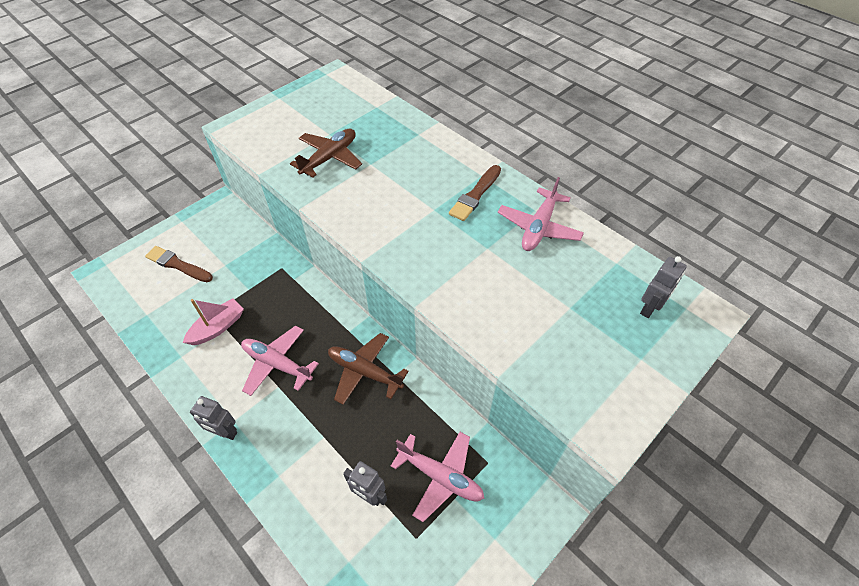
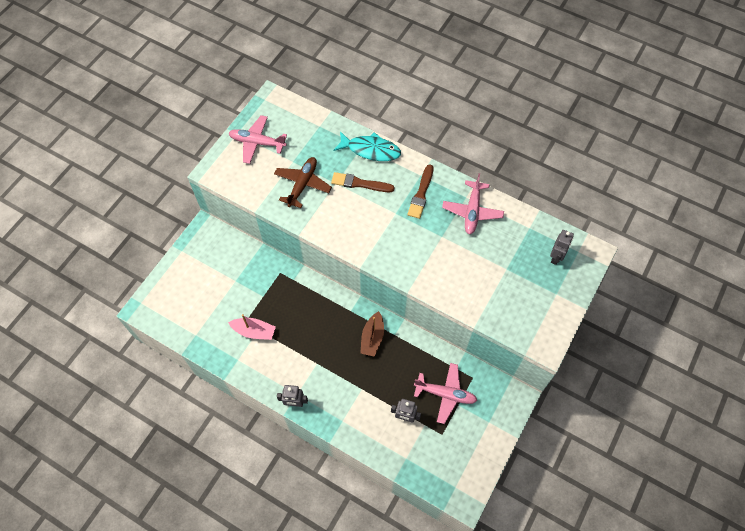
camera: 15 degrees left, 10 degrees up
(178, 265) = (198, 289): brown brush -> brown brush (360, 183)
(218, 327) = (254, 331): pink boat -> pink boat turned 75 degrees clockwise
(277, 364) = (309, 347): pink plane -> pink plane (257, 143)
(364, 372) = (372, 338): brown plane -> brown boat
(428, 139) = (370, 150): none -> turquoise fish

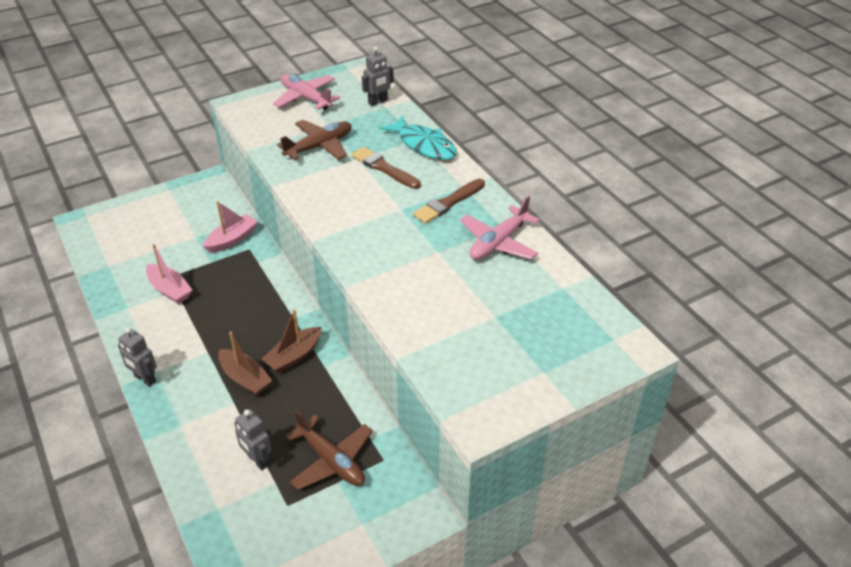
camera: 30 degrees right, 20 degrees down
(262, 271) = (232, 239): none -> pink boat
(355, 369) = (245, 378): none -> brown boat
(445, 394) = (331, 461): pink plane -> brown plane
(556, 257) = (575, 332): grey robot -> grey robot (378, 102)

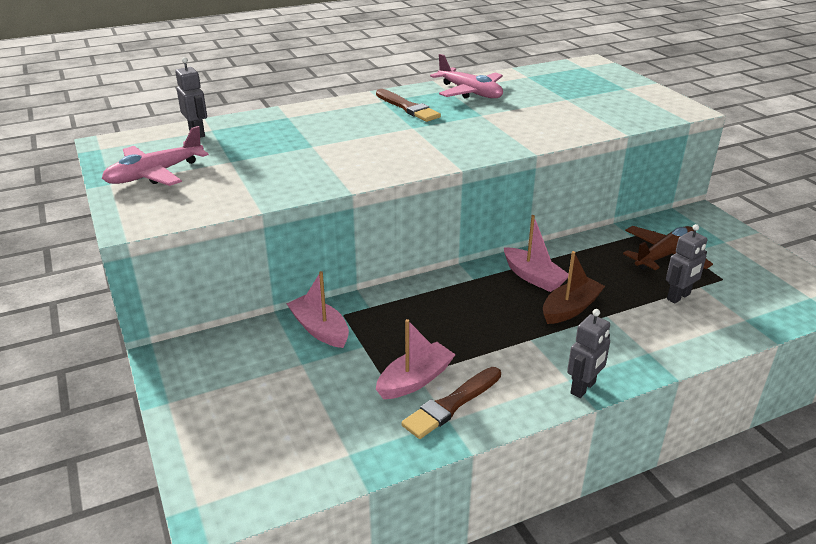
camera: 85 degrees left, 10 degrees down
(294, 356) = (533, 277): brown boat -> pink boat
(319, 146) = (278, 165): brown plane -> none
(384, 168) = (338, 133): brown brush -> brown brush (451, 404)
(424, 145) = (302, 114): turquoise fish -> none

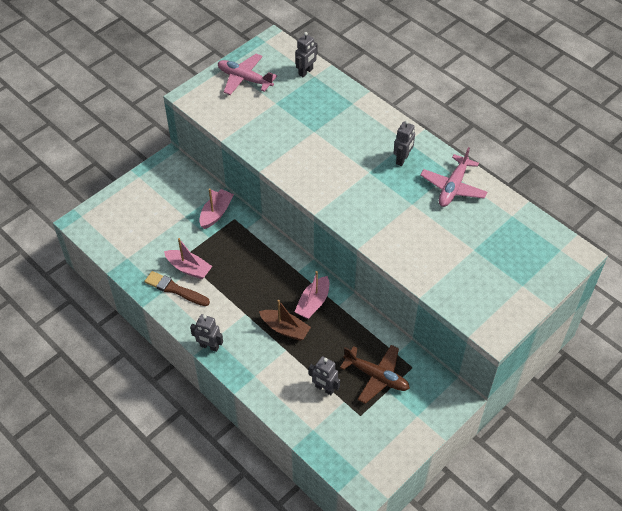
camera: 70 degrees right, 20 degrees up
(407, 107) = (402, 159): brown brush -> grey robot

